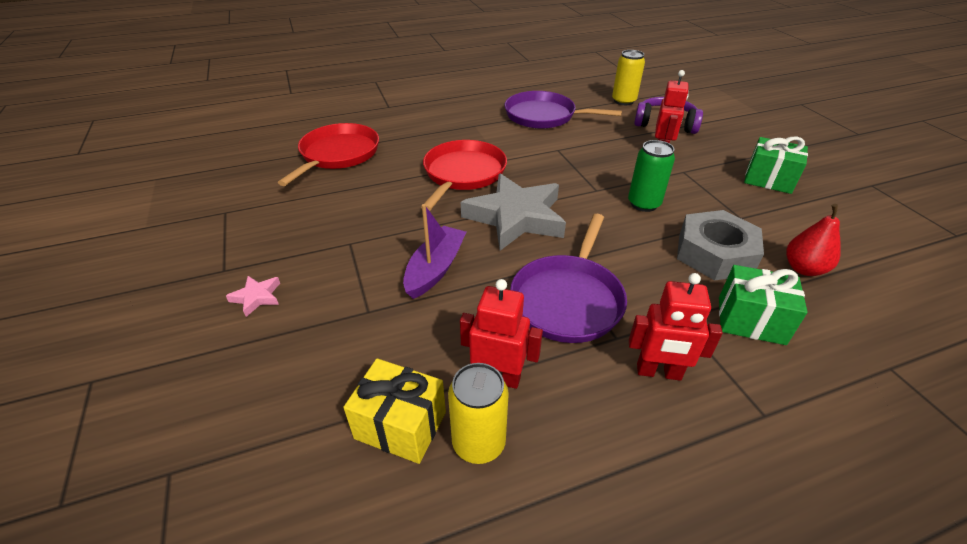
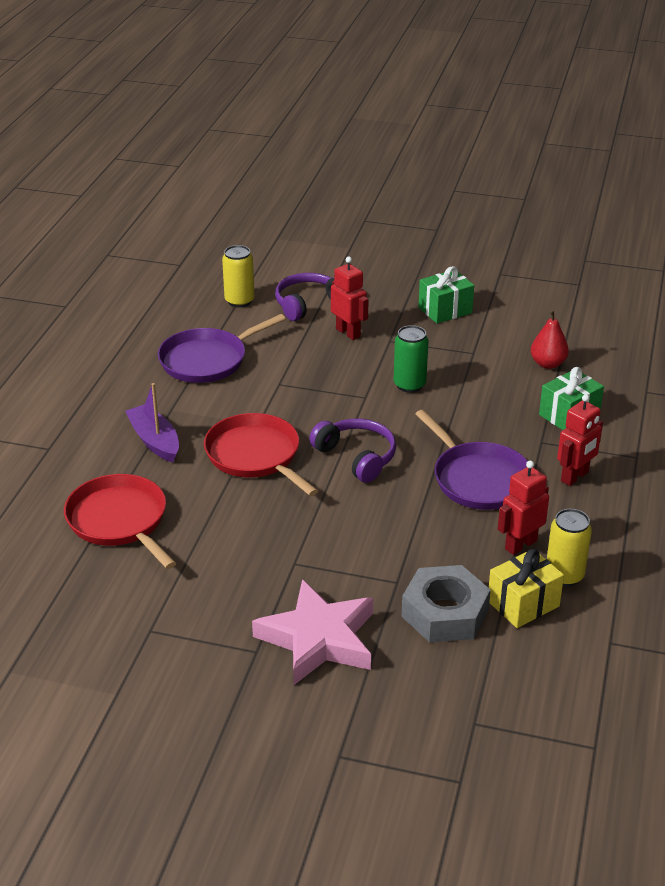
camera: 55 degrees left, 5 degrees down
(257, 297) = (318, 639): pink star -> pink star, size x2.45
(435, 269) = (380, 528): purple boat -> purple boat (154, 441)
(515, 217) = (356, 457): grey star -> purple headphones
(715, 254) = (498, 389): grey nut -> grey nut (445, 613)

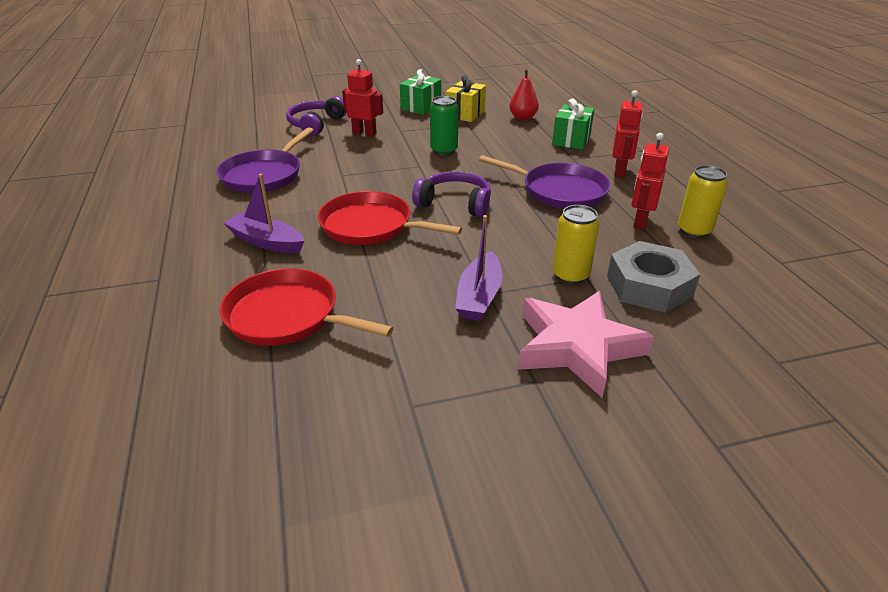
camera: 30 degrees left, 0 degrees up
(239, 301) = (257, 134): yellow can -> yellow can (570, 275)
(284, 563) = (479, 296): none -> purple boat
(523, 603) = (693, 258): yellow gift -> yellow gift (465, 114)

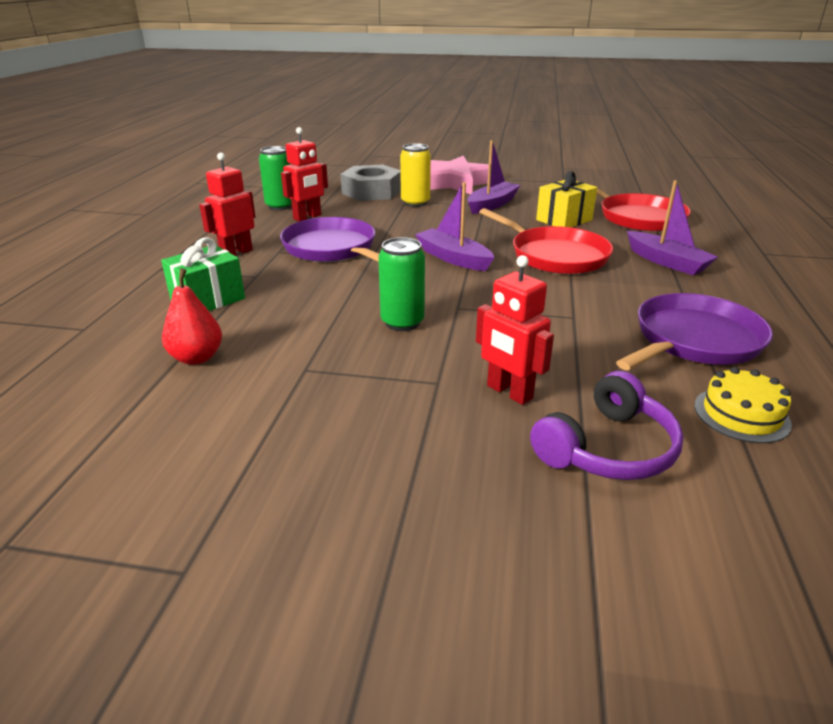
camera: 155 degrees left, 5 degrees down
(252, 145) = (741, 414): none -> yellow cake
(421, 107) = (339, 448): green gift -> none
(455, 203) = (453, 258): purple headphones -> purple boat
(465, 114) = (276, 397): yellow gift -> yellow gift (564, 220)
(694, 231) = (280, 206): yellow can -> green can

